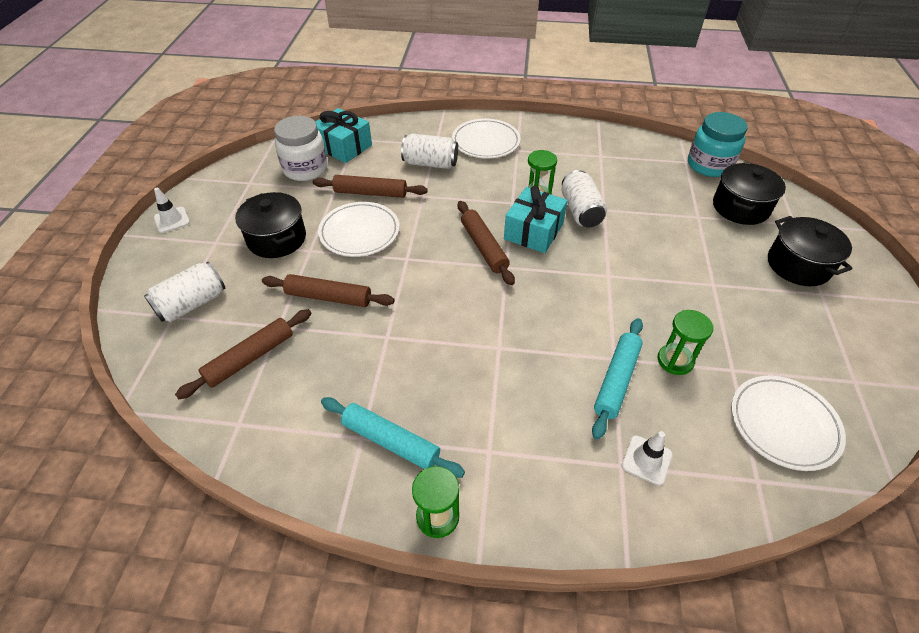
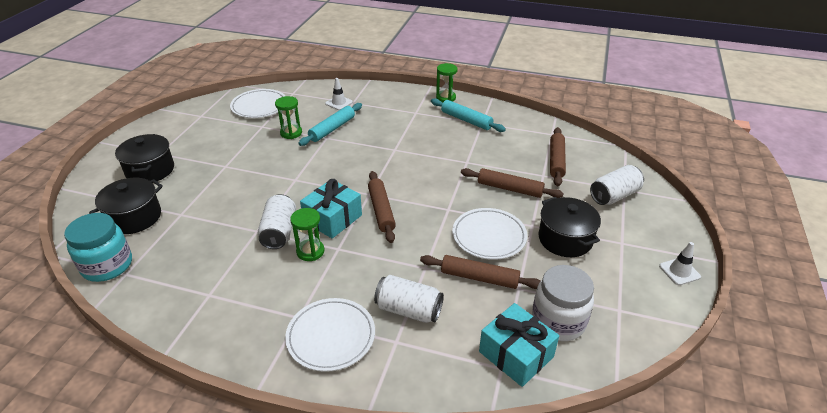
camera: 170 degrees left, 10 degrees down
(250, 358) = (556, 161): brown rolling pin -> brown rolling pin turned 45 degrees counterclockwise

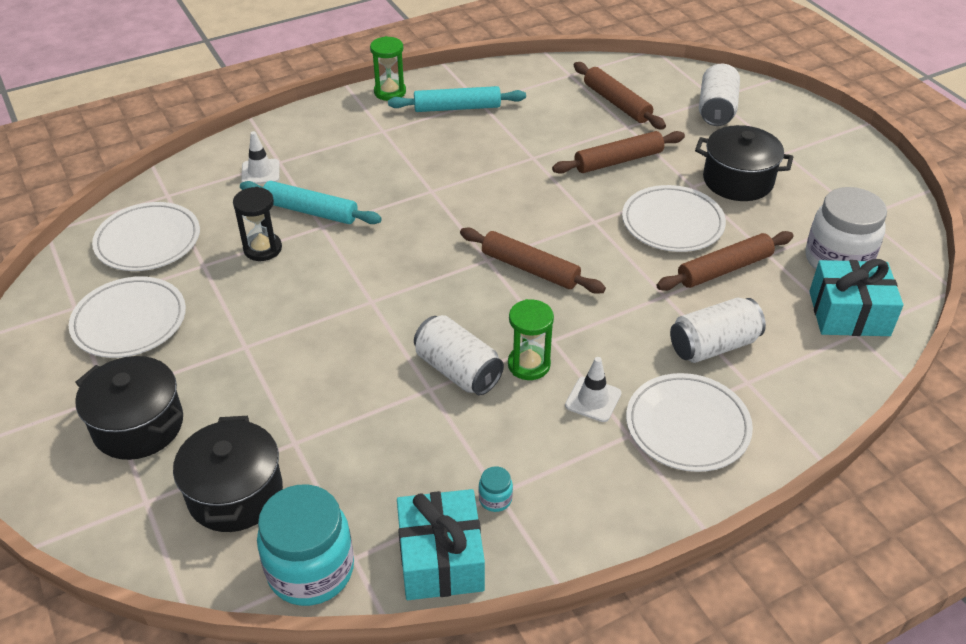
camera: 45 degrees left, 5 degrees up
(204, 296) = (495, 499): none -> turquoise jar
(207, 131) = (129, 321): none -> white plate
(291, 133) = (262, 249): green hourglass -> black hourglass
(332, 129) = (311, 211): turquoise rolling pin -> turquoise rolling pin turned 60 degrees counterclockwise
(333, 218) = (493, 313): turquoise gift -> turquoise gift (441, 558)
(679, 271) = (856, 150): white traffic cone -> white traffic cone (593, 399)

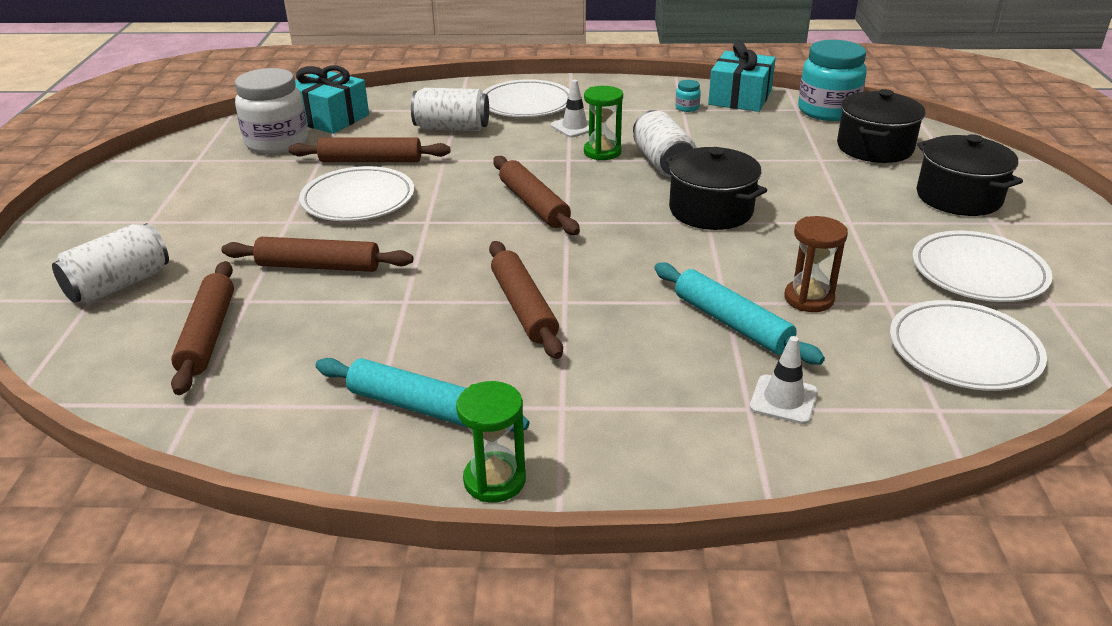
camera: 150 degrees left, 10 degrees down
(262, 249) = (809, 299): black hourglass -> brown hourglass
(454, 177) = (523, 307): none -> brown rolling pin
(738, 180) = (240, 212): black pot -> black pot (711, 210)

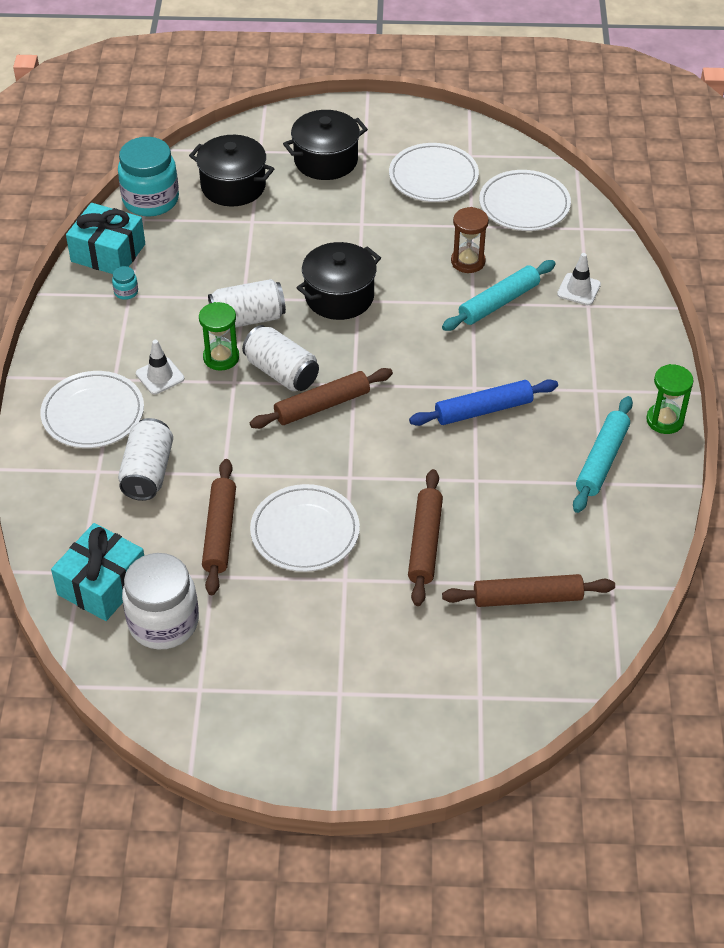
camera: 90 degrees left, 15 degrees up
(119, 285) = (456, 682): white can -> white can (281, 372)
(523, 307) = (483, 410): brown rolling pin -> blue rolling pin

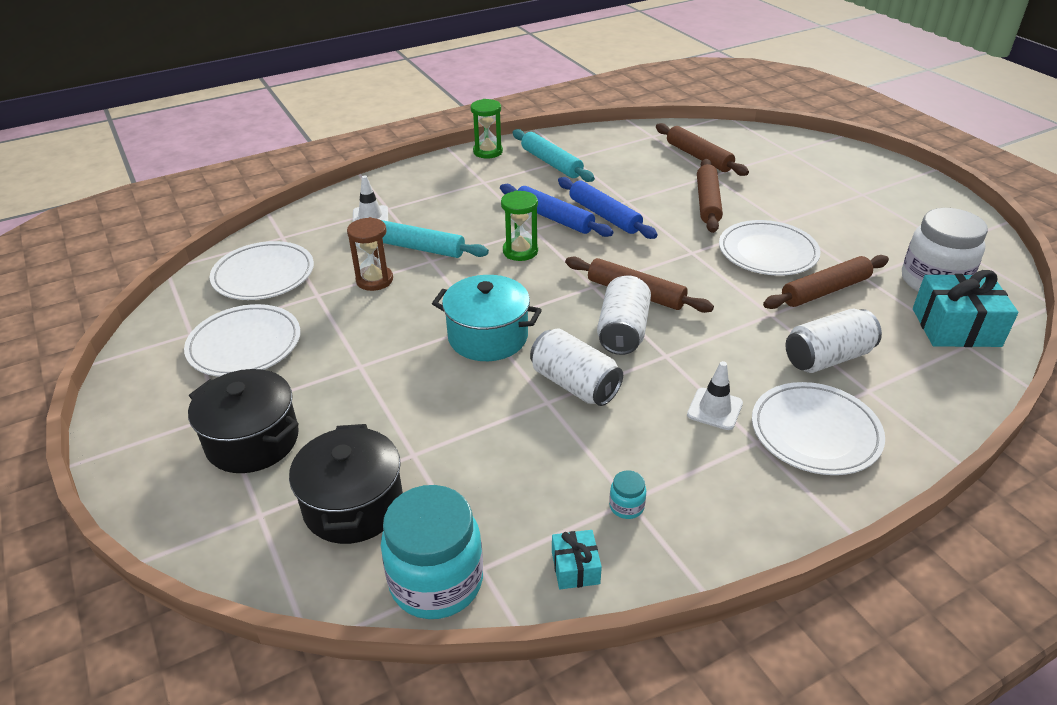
camera: 120 degrees left, 10 degrees down
(108, 253) = (575, 567): turquoise gift -> turquoise gift, size x0.50
(221, 357) = (645, 378): green hourglass -> green hourglass (520, 251)
(339, 297) = (488, 337): black pot -> turquoise pot
(425, 543) = (707, 202): brown rolling pin -> brown rolling pin turned 60 degrees counterclockwise
(460, 448) = (604, 215): none -> blue rolling pin
(601, 460) = (551, 163): turquoise rolling pin -> turquoise rolling pin turned 60 degrees clockwise

